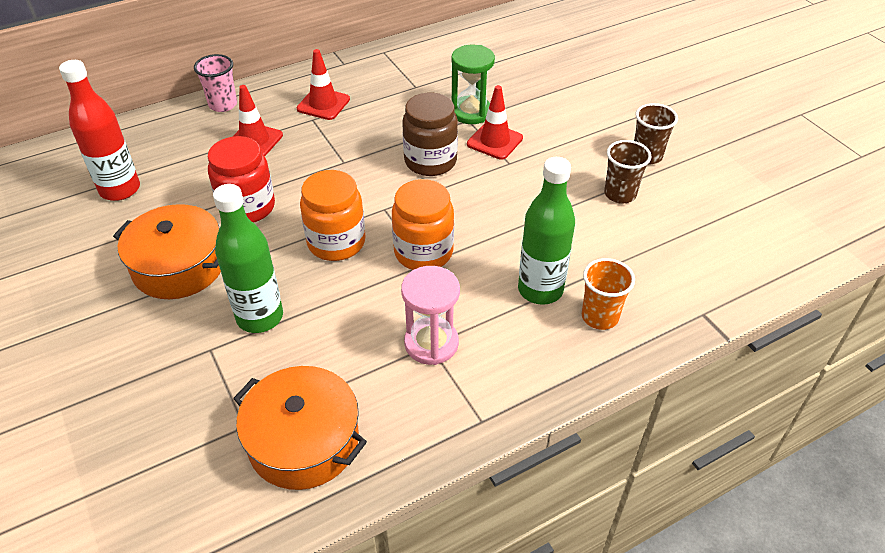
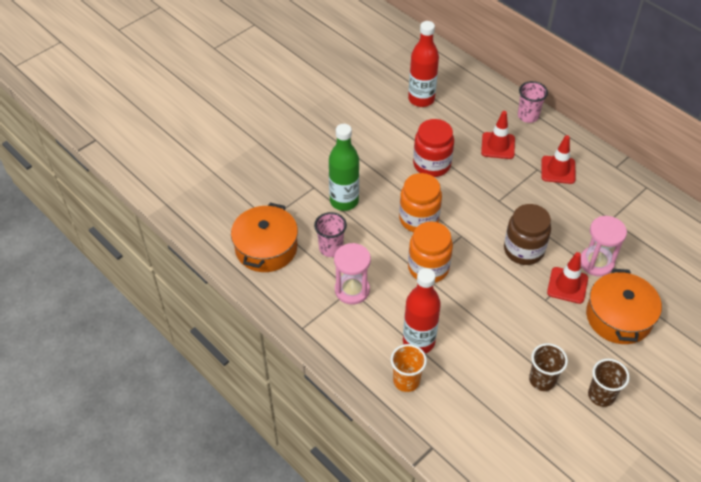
camera: 75 degrees right, 5 degrees up
(179, 266) = (369, 150): orange pot -> orange pot (618, 317)
(343, 352) = (331, 248): none -> pink cup
(471, 112) = (596, 262): green hourglass -> pink hourglass
(540, 290) = (418, 341): green bottle -> red bottle

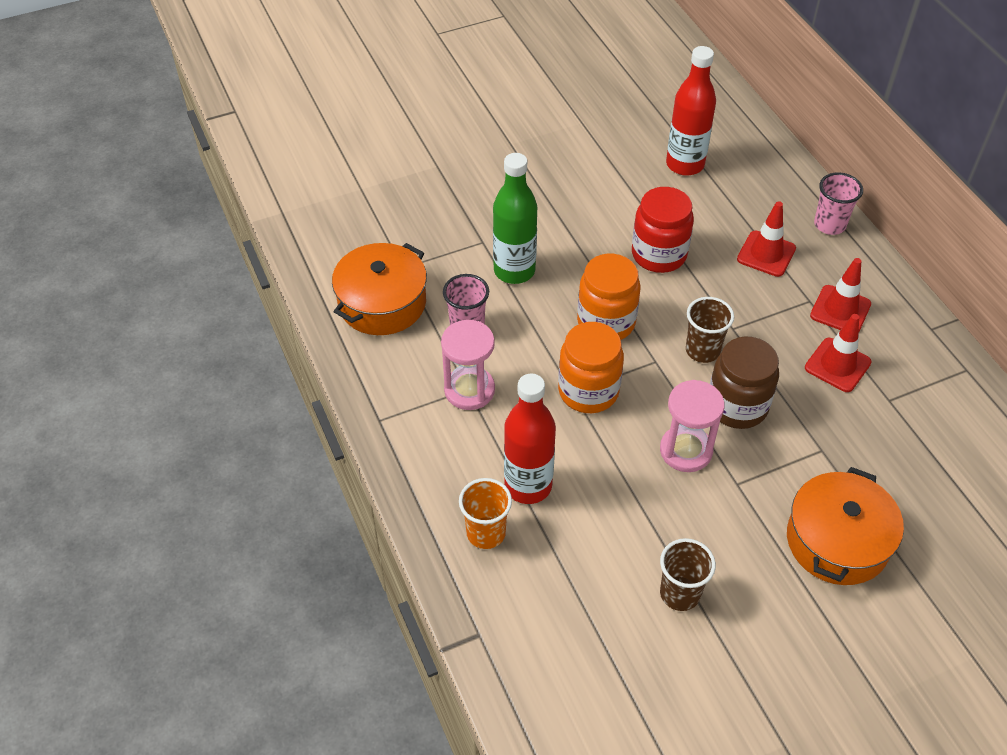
camera: 20 degrees right, 0 degrees up
(567, 285) = (779, 473): red traffic cone -> red traffic cone (837, 365)
(596, 262) = (838, 454): pink hourglass -> pink hourglass (686, 450)
(601, 395) = (758, 643): brown cup -> brown cup (702, 350)

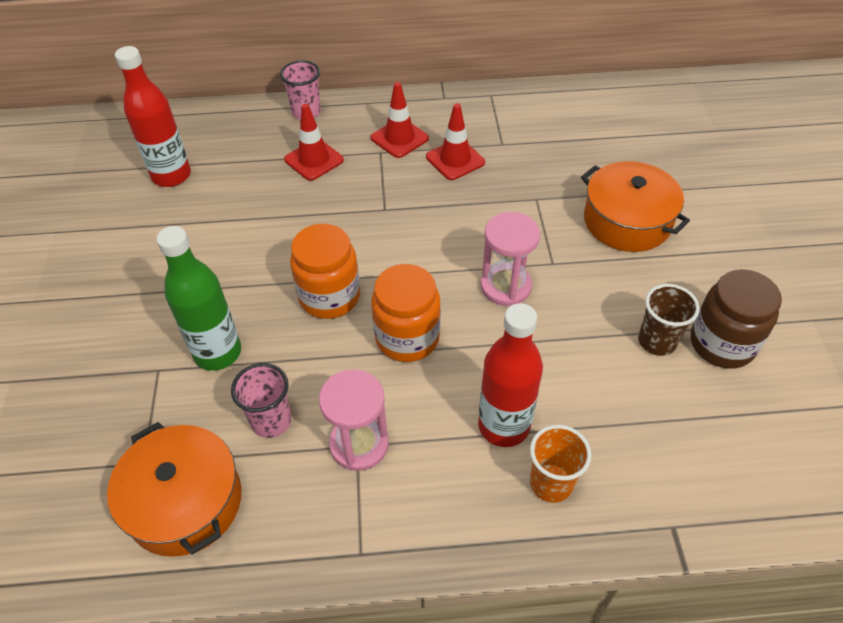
camera: 70 degrees left, 0 degrees up
(659, 254) = (269, 230): red jar -> none
(702, 350) = (399, 237): brown cup -> none
(737, 406) = (470, 235): brown jar -> brown jar (722, 344)

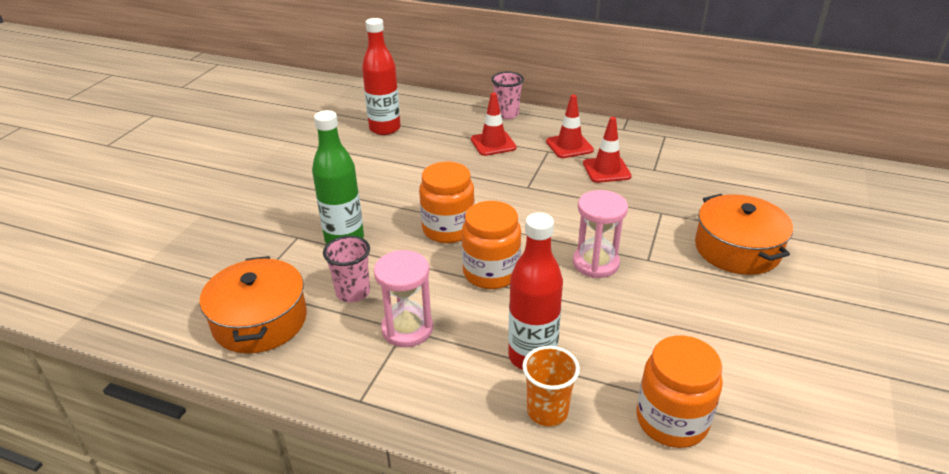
camera: 25 degrees right, 15 degrees down
(656, 341) = (712, 343): brown cup -> none
(664, 444) = (671, 421): none -> orange jar
(722, 344) = (778, 365): brown jar -> none

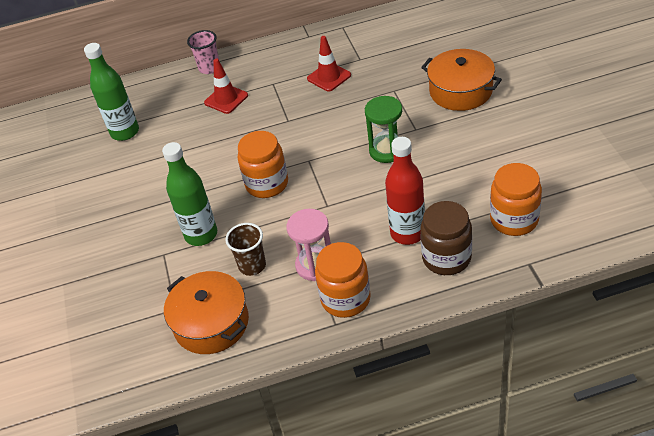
camera: 30 degrees left, 10 degrees up
(353, 292) = (252, 266): pink cup -> brown cup
(385, 128) = (125, 132): red bottle -> green bottle
(491, 273) = (328, 197): orange jar -> orange jar (345, 299)
(547, 411) = (446, 258): orange cup -> brown jar
(569, 146) = (284, 71): red traffic cone -> none
(595, 263) = (387, 150): pink hourglass -> green hourglass

